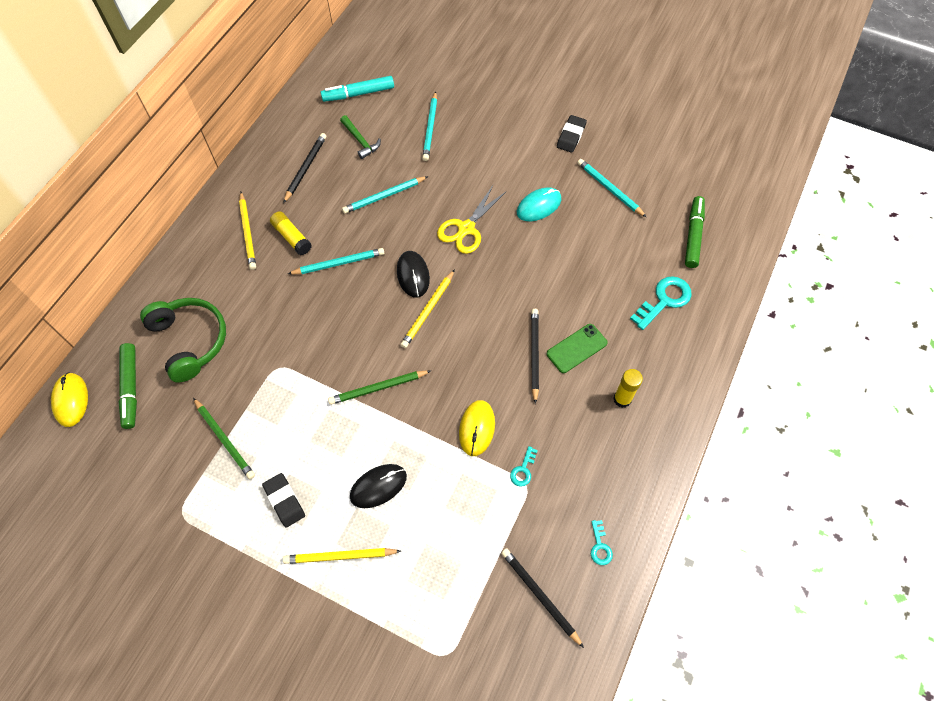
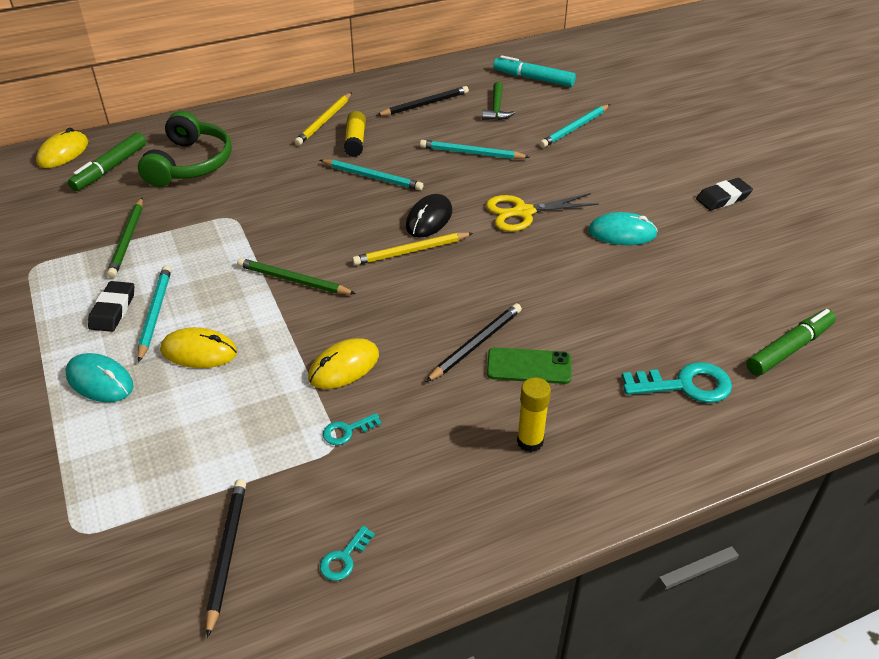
camera: 40 degrees right, 20 degrees down
(340, 556) = (100, 381): yellow pencil -> turquoise mouse
(378, 486) = (199, 351): black mouse -> yellow mouse
(610, 189) = (722, 259): turquoise pencil -> turquoise pencil (155, 314)

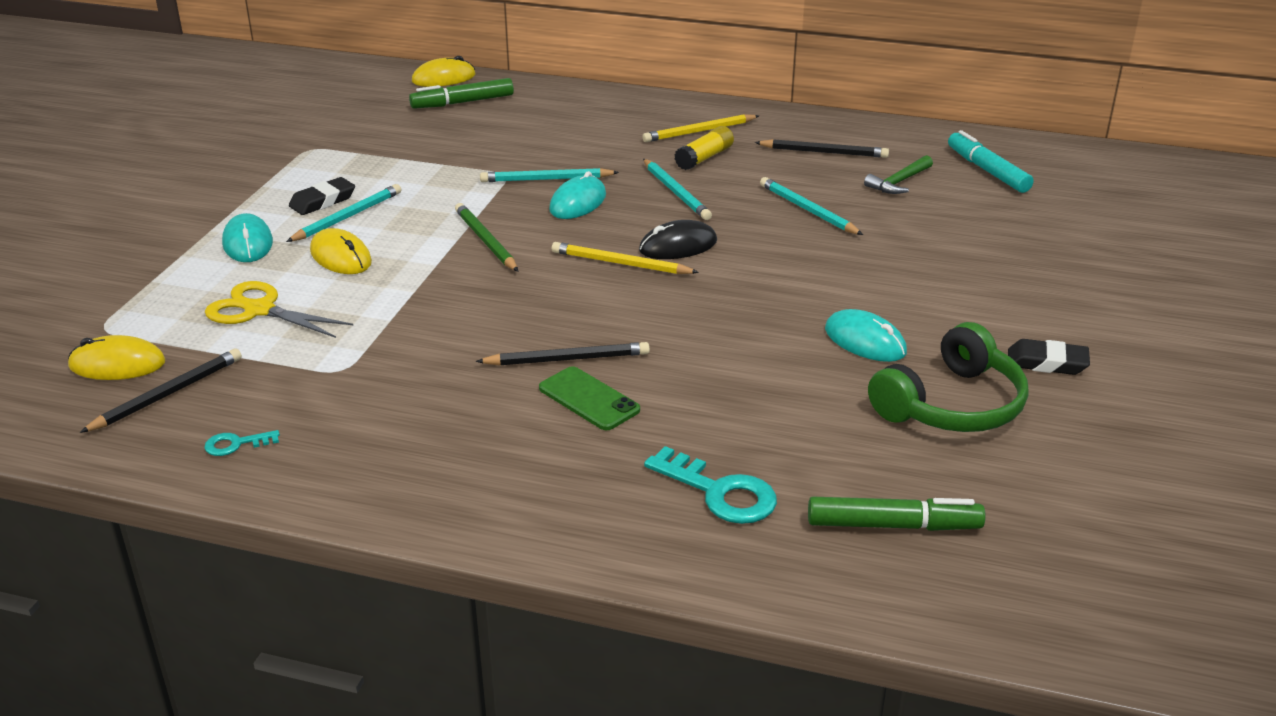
camera: 40 degrees right, 10 degrees down
(127, 239) = (402, 158): green pencil -> none
(190, 164) = (530, 122): green headphones -> green headphones (952, 405)
(317, 216) = (578, 202): none -> turquoise mouse
(344, 367) = (431, 320): yellow mouse -> yellow mouse (117, 364)
(347, 431) = (366, 365): turquoise key -> none
(523, 212) = (783, 279): yellow scissors -> yellow scissors (259, 310)
(530, 441) = (499, 452): yellow glue stick -> none
(574, 128) = (963, 231): turquoise pencil -> turquoise pencil (546, 179)

